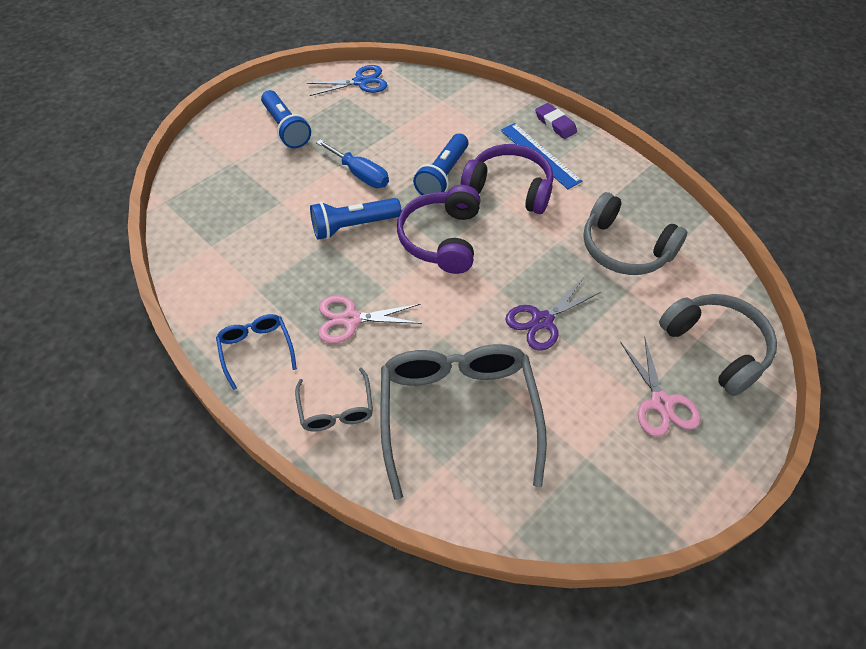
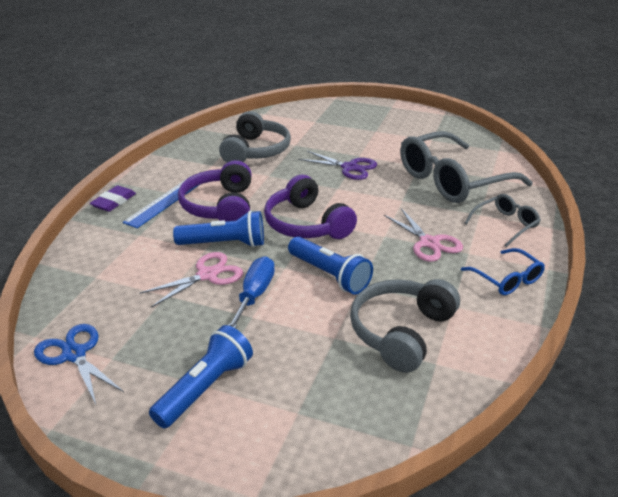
camera: 115 degrees left, 20 degrees down
(256, 350) = (507, 279): blue glasses -> blue glasses turned 75 degrees counterclockwise
(441, 239) = (306, 224): purple headphones -> purple headphones turned 75 degrees clockwise
(661, 403) = (373, 125): pink scissors -> pink scissors (207, 275)
(716, 347) = (317, 116): grey headphones -> grey headphones (401, 332)

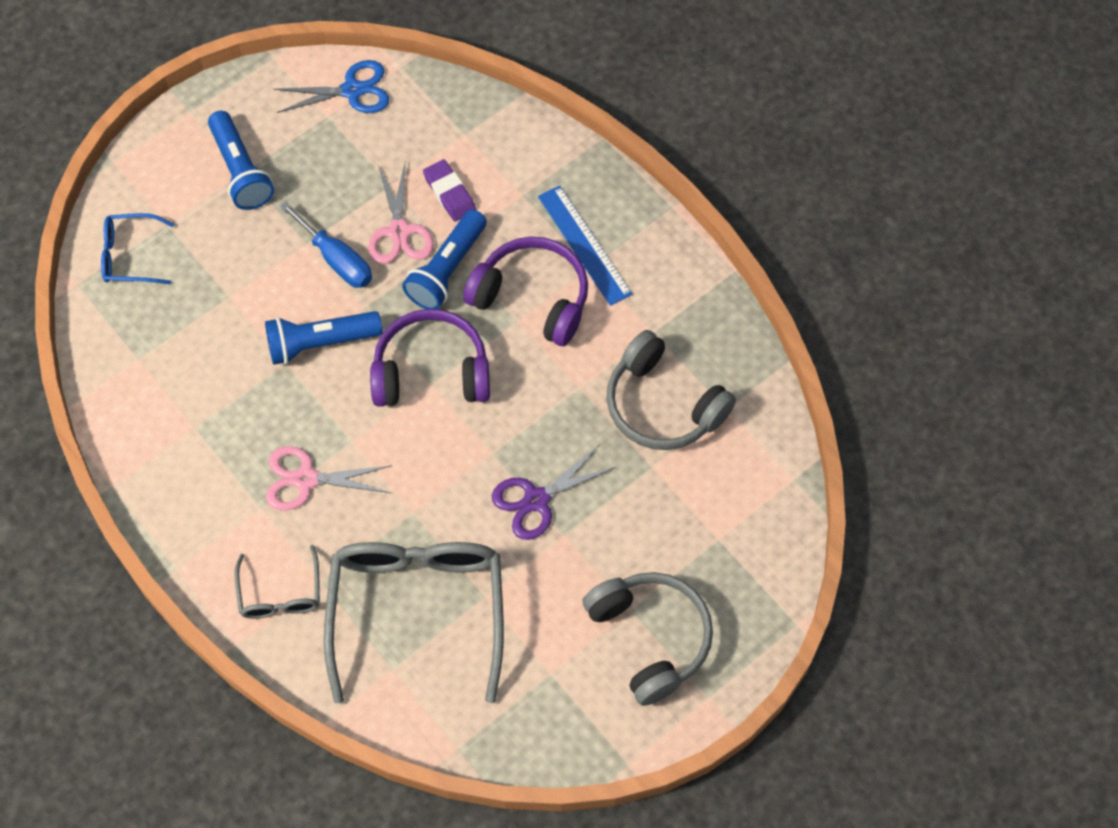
camera: 120 degrees right, 30 degrees up
(114, 202) = (617, 191): purple eraser -> purple eraser (449, 193)
(401, 332) = (194, 356): grey headphones -> grey headphones (650, 638)
(507, 279) = (192, 511): blue glasses -> blue glasses (130, 255)

